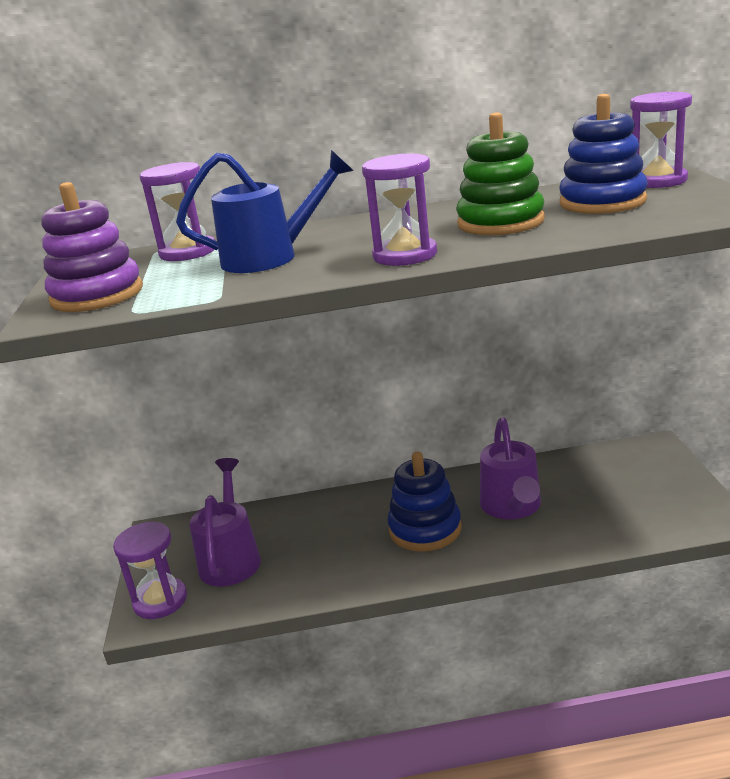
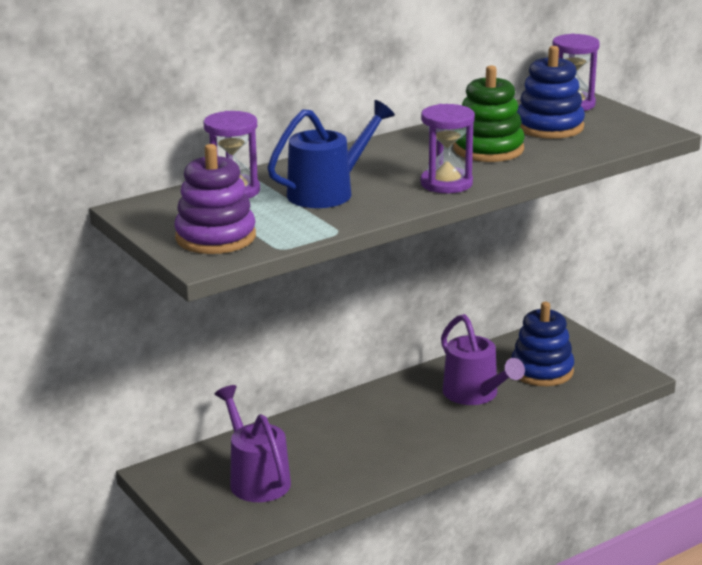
camera: 30 degrees left, 0 degrees up
(160, 600) = (222, 523): purple hourglass -> none
(425, 529) = (414, 424): blue stacking toy -> blue stacking toy (542, 371)

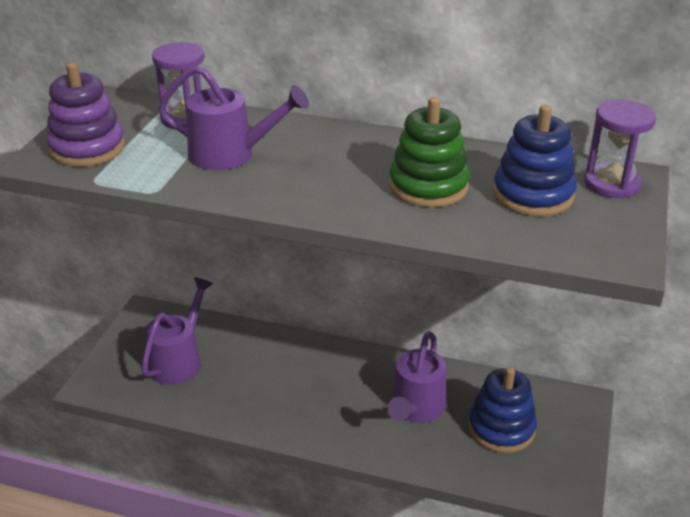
camera: 50 degrees right, 10 degrees up
(328, 192) = (231, 154): blue watering can -> purple watering can
(446, 183) = (319, 198): purple hourglass -> none

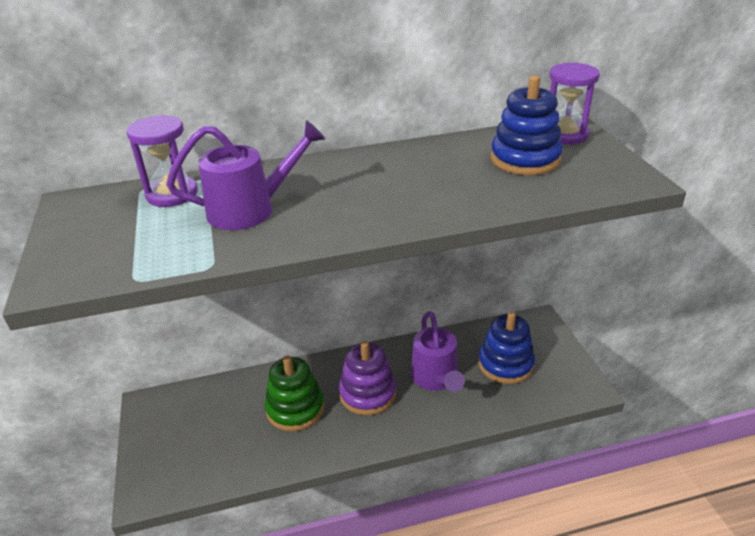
camera: 30 degrees left, 0 degrees up
(87, 148) = (95, 252): purple stacking toy -> purple stacking toy (367, 393)
(179, 359) = (212, 430): purple watering can -> none
(428, 186) = (445, 179): green stacking toy -> green stacking toy (295, 408)

